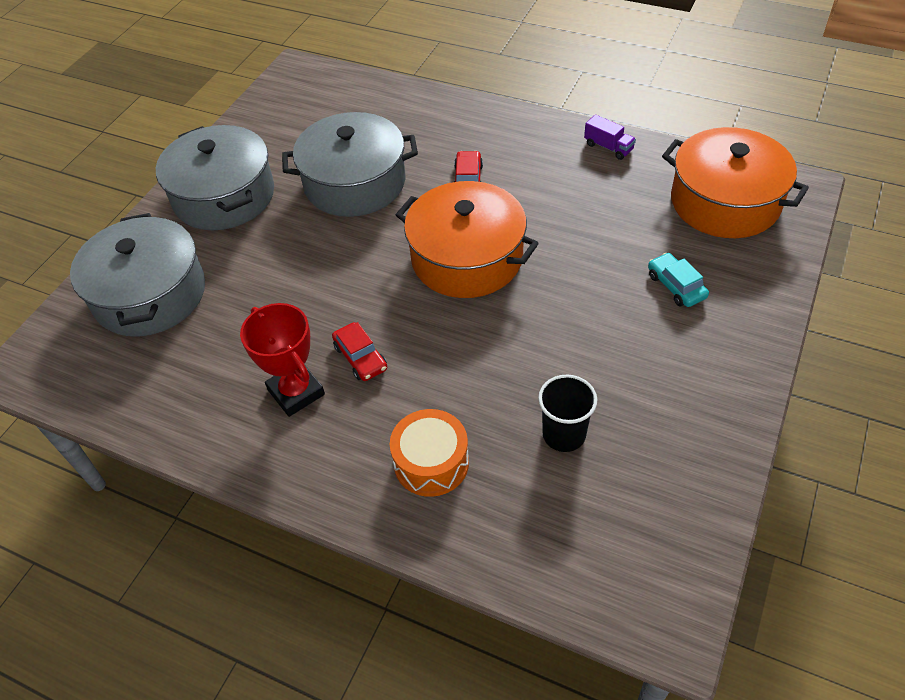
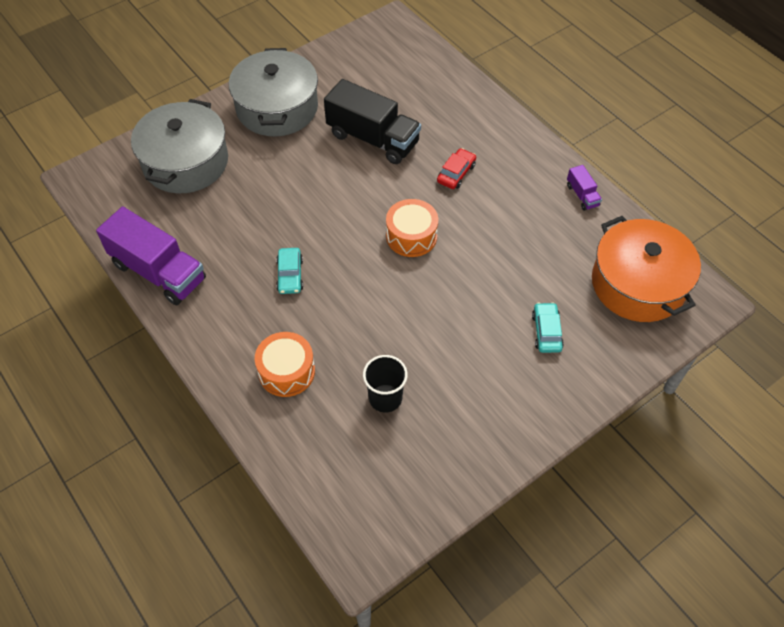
camera: 25 degrees right, 5 degrees up
(196, 428) = (158, 272): none -> purple truck
(296, 392) = (234, 279): red trophy -> none
(355, 183) = (373, 139): grey pot -> black truck
(360, 357) = (290, 275): red car -> turquoise car
(467, 258) = (411, 236): orange pot -> orange drum

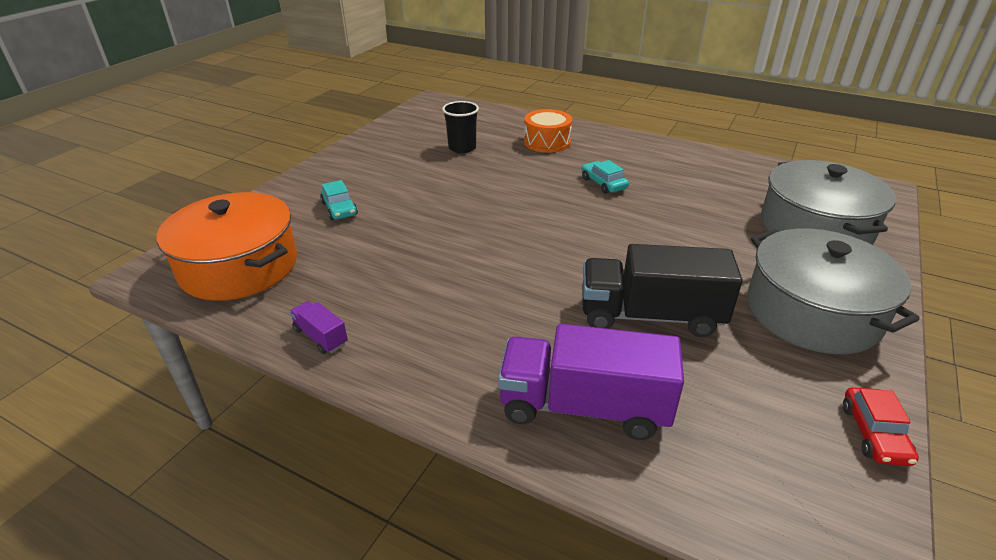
camera: 155 degrees right, 20 degrees down
(158, 272) = (710, 159): purple truck -> purple truck (584, 407)
(411, 236) = (516, 237): orange drum -> none
(456, 173) = (508, 310): red car -> red car (874, 433)

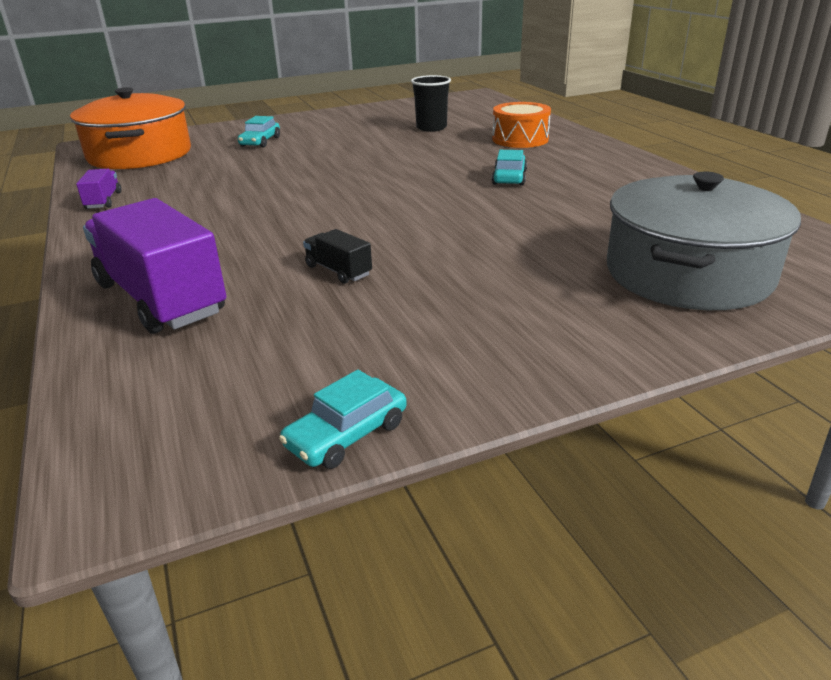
camera: 40 degrees right, 5 degrees down
(650, 316) = (338, 271): black truck -> black truck, size x0.45
(812, 312) = (509, 329): grey pot -> none
(874, 433) = (346, 434): red car -> turquoise car

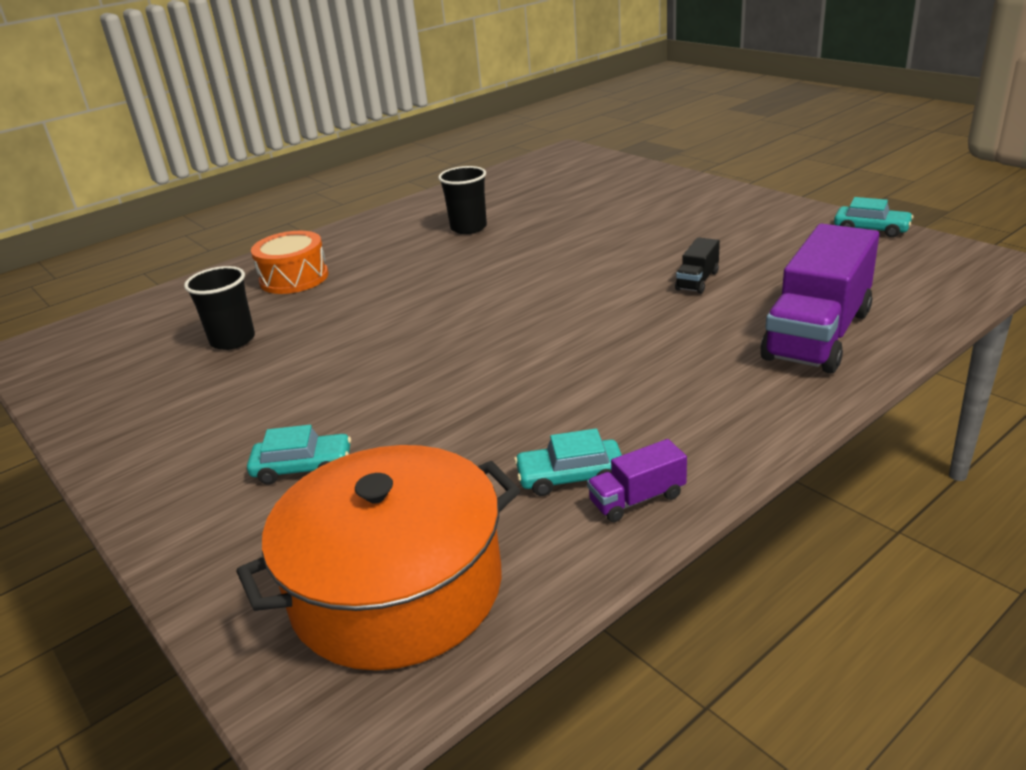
camera: 105 degrees left, 0 degrees up
(509, 178) = (435, 261): turquoise car -> turquoise car (570, 476)
(585, 193) = (468, 228): none -> black cup
(688, 273) = (605, 186): grey pot -> none

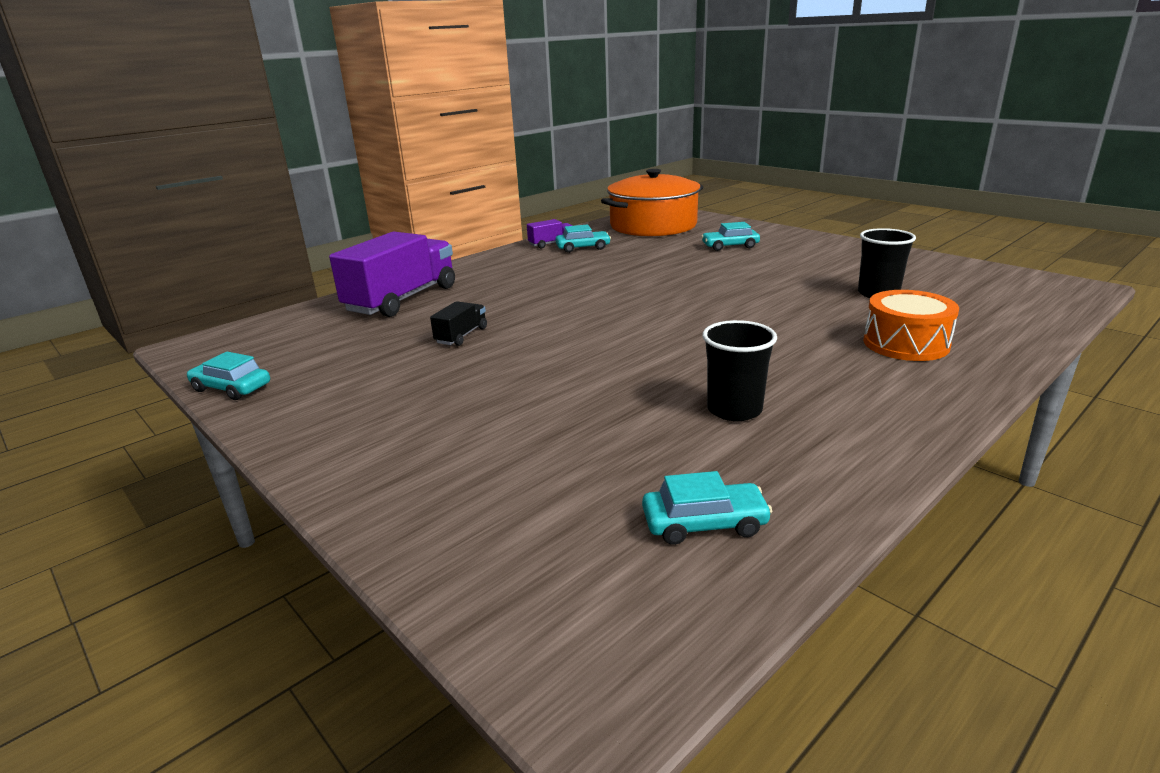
camera: 175 degrees right, 5 degrees down
(513, 184) = (704, 523): none -> turquoise car

